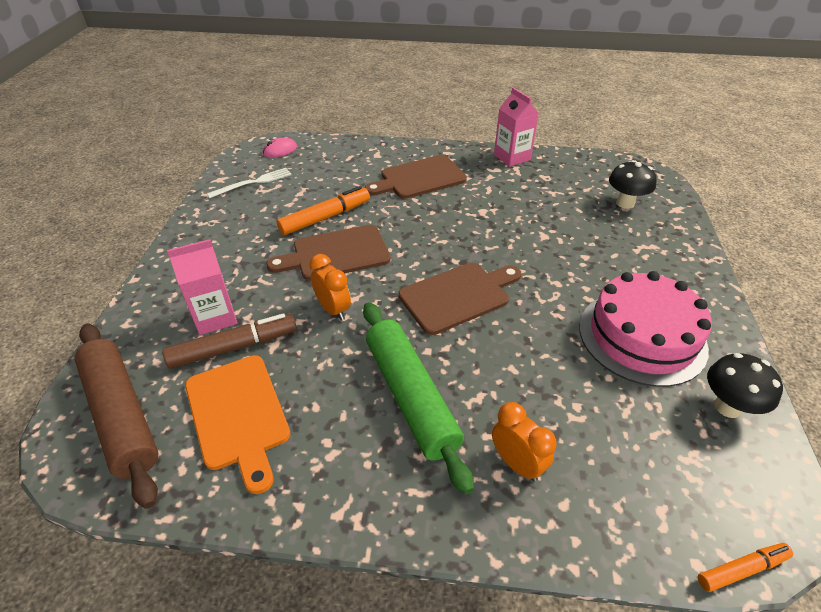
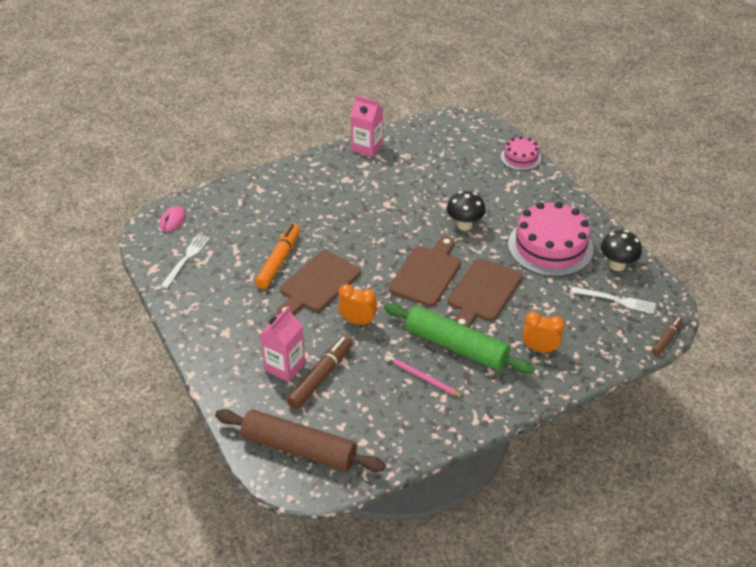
camera: 35 degrees left, 0 degrees up
(238, 415) = (369, 409): orange cutting board -> none
(334, 413) = (422, 378): none -> pink pencil
(419, 178) = (315, 196): brown cutting board -> brown cutting board (483, 292)
(625, 203) = (475, 155): black mushroom -> black mushroom (464, 225)
(680, 225) = (520, 158): none -> pink cake
(691, 456) = (616, 300): none -> white fork
(741, 569) = (666, 339): orange marker -> brown marker

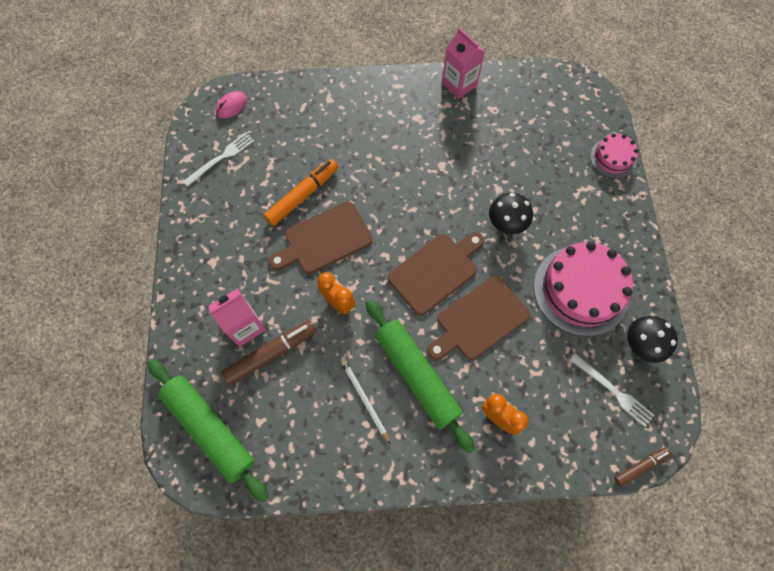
camera: 25 degrees right, 25 degrees up
(299, 448) = (210, 429): brown rolling pin -> green rolling pin
(422, 378) = (364, 399): pink pencil -> white pencil

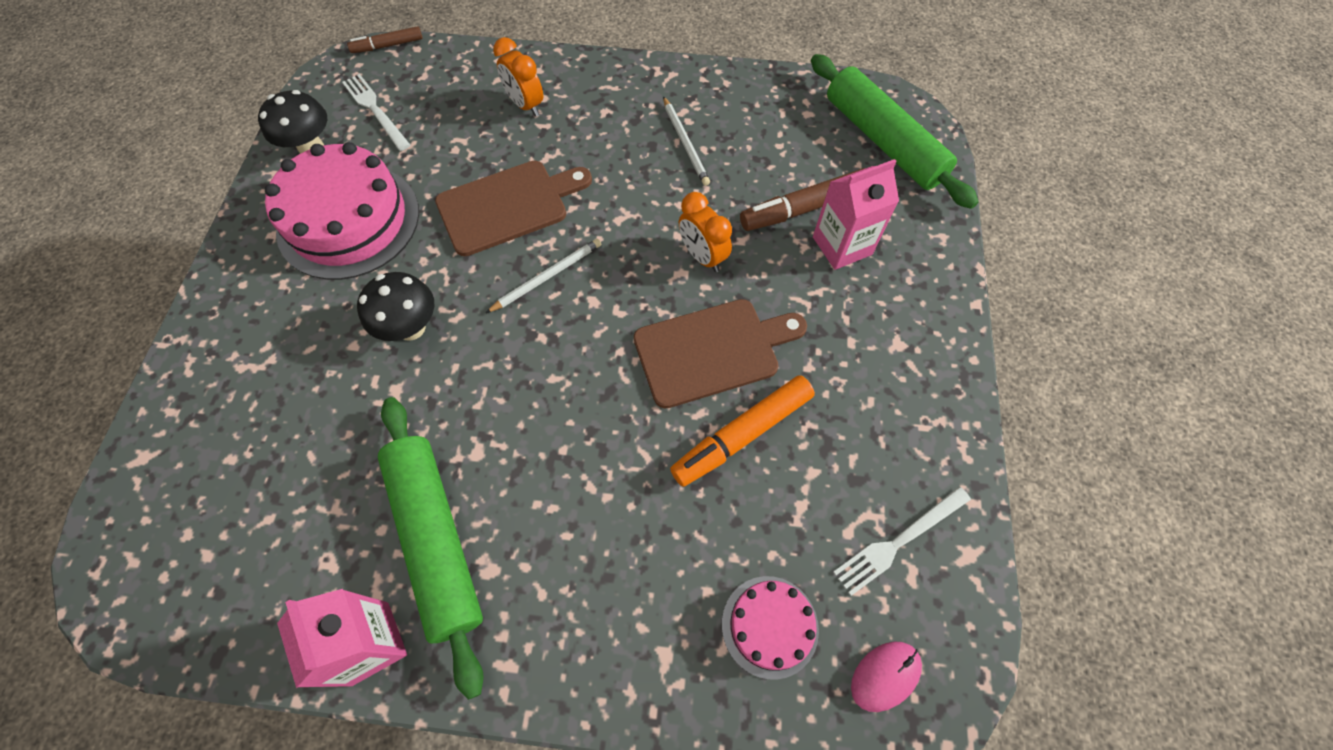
camera: 170 degrees left, 5 degrees down
(417, 375) = (612, 157): green rolling pin -> green rolling pin (436, 539)
(435, 271) = (547, 276): brown cutting board -> white pencil
(613, 158) = (167, 414): pink cake -> pink cake (769, 626)

